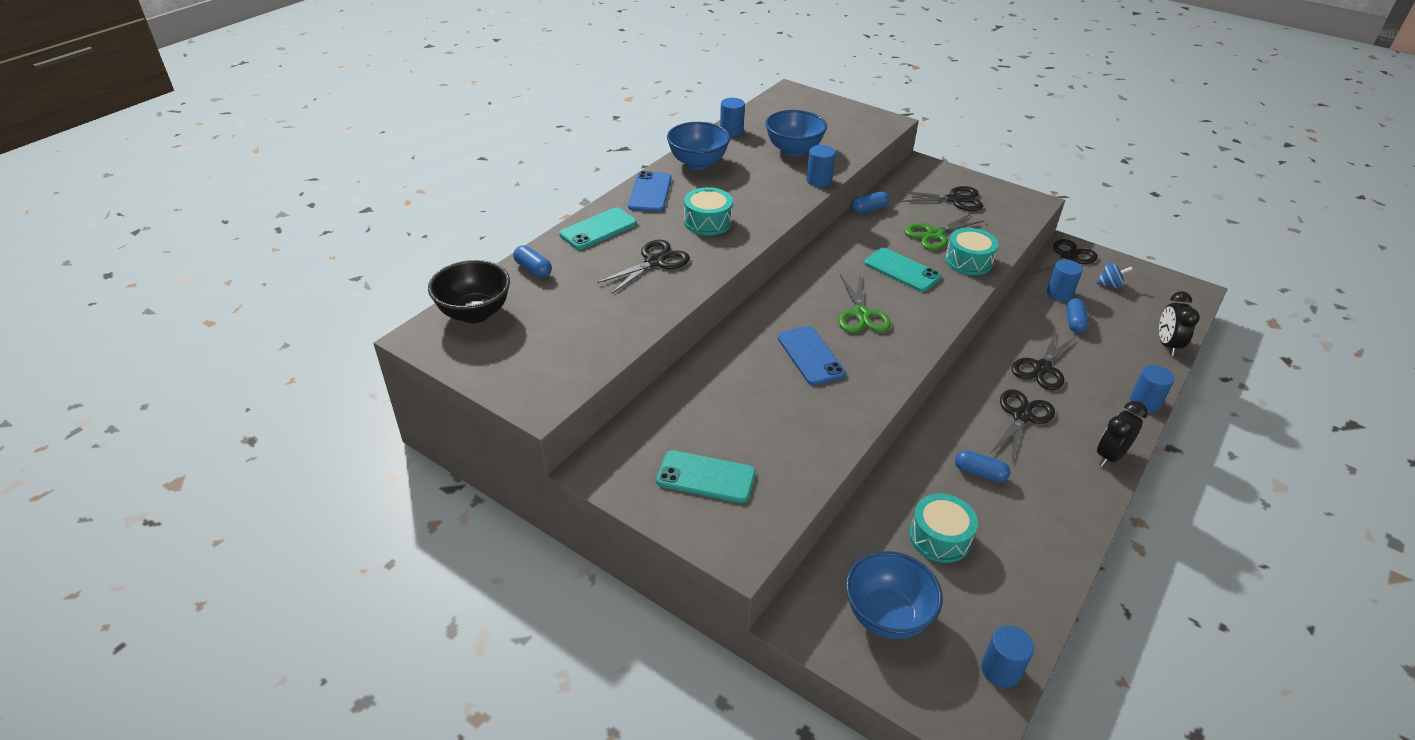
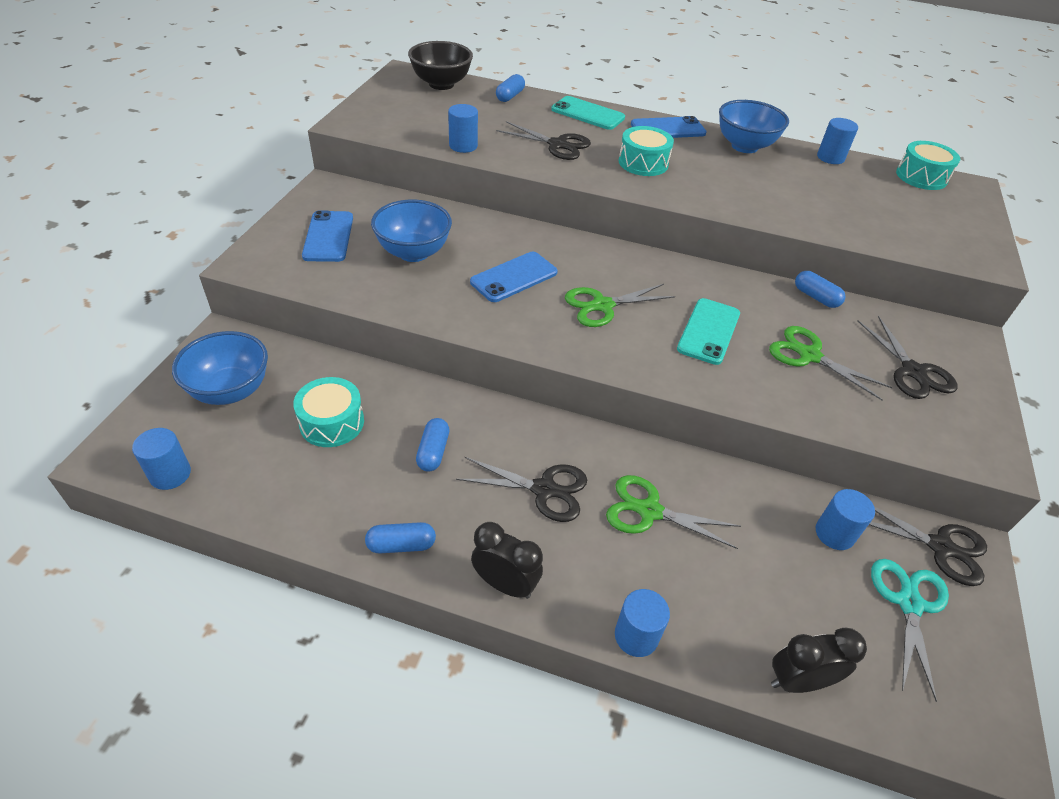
camera: 70 degrees right, 5 degrees up
(706, 477) = (328, 237): turquoise phone -> blue phone
(793, 150) = (833, 199): blue bowl -> blue bowl (413, 252)
(819, 180) = (785, 220): blue cylinder -> blue cylinder (463, 146)
(968, 261) = (773, 389): turquoise drum -> turquoise drum (921, 177)
(1042, 368) = (649, 511): black scissors -> green scissors
(1074, 322) = (776, 551): blue capsule -> blue capsule (401, 545)
(1110, 285) = (909, 603): blue spinning top -> turquoise scissors

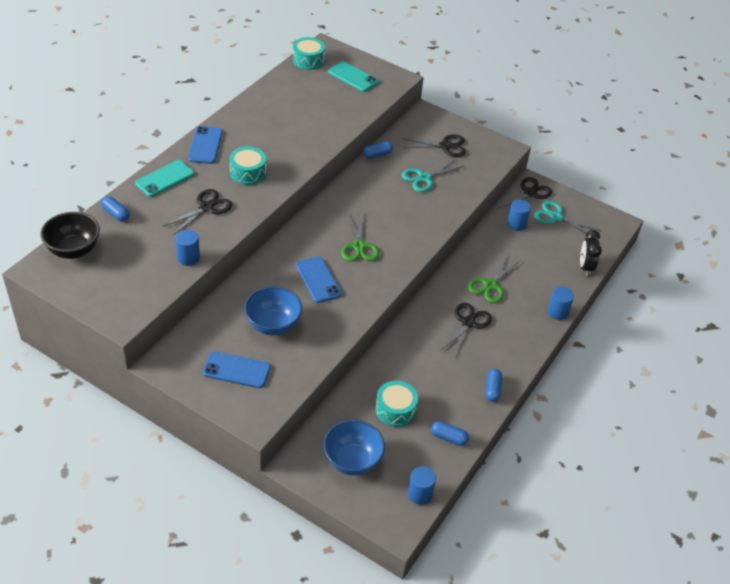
camera: 75 degrees left, 0 degrees up
(433, 452) = (430, 365): blue capsule -> blue capsule (448, 437)
(505, 584) = (523, 352): black clock -> none
(708, 331) = (394, 209): turquoise phone -> turquoise phone (352, 77)
(744, 146) = (244, 118): blue bowl -> none
(809, 355) = (424, 178): green scissors -> turquoise scissors
(830, 158) = (273, 87): blue cylinder -> none

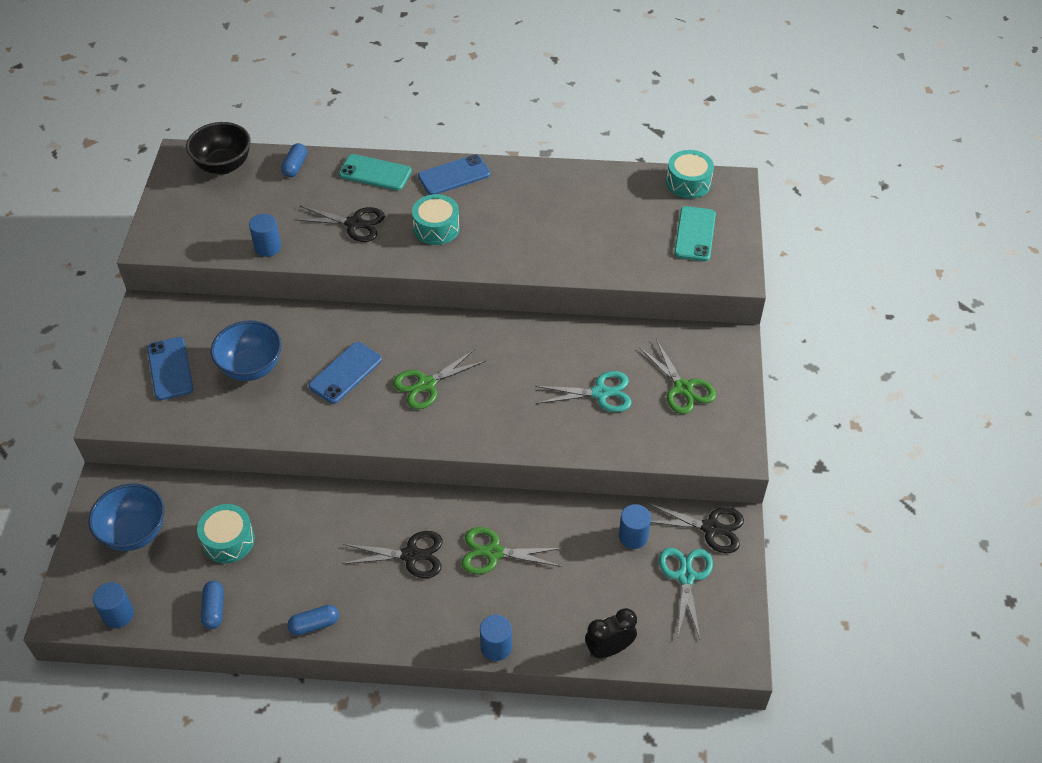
camera: 65 degrees right, 5 degrees up
(377, 155) = (605, 330): blue capsule -> none
(424, 178) = (600, 393): turquoise scissors -> turquoise scissors turned 150 degrees clockwise
(445, 146) = (683, 388): black scissors -> green scissors

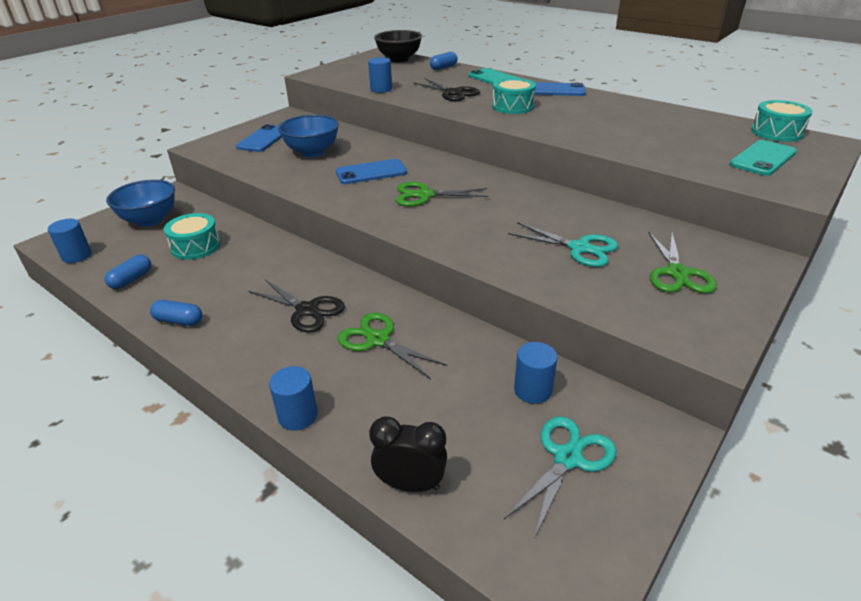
camera: 35 degrees right, 15 degrees down
(711, 528) = (636, 424): black scissors -> none

